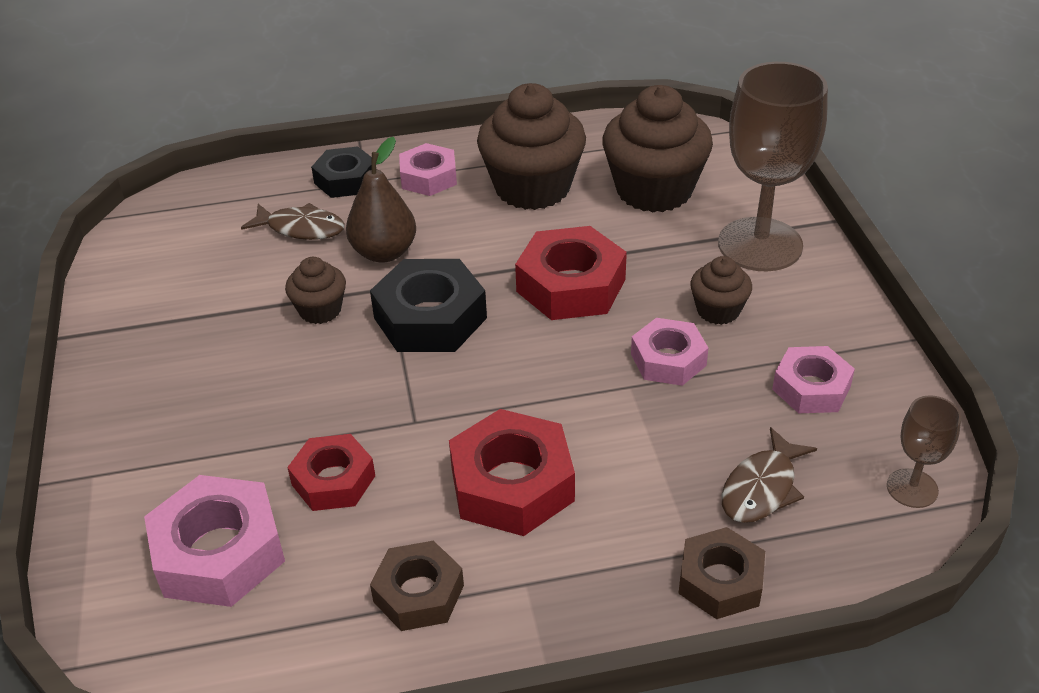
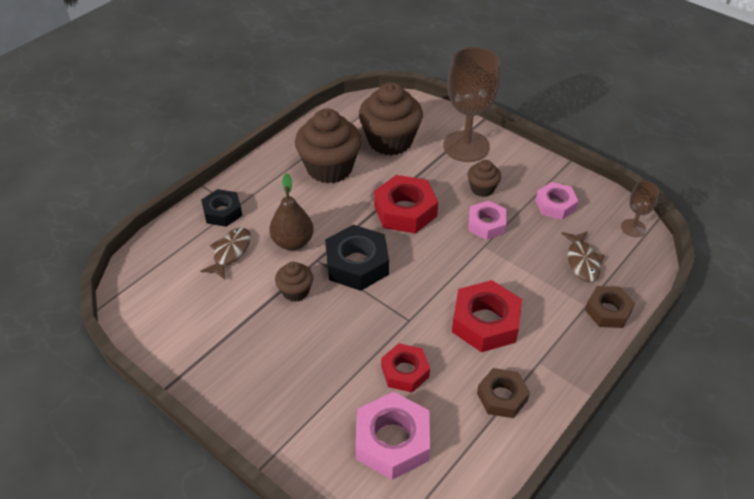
camera: 40 degrees left, 5 degrees up
(301, 228) = (230, 252): brown fish -> brown fish turned 45 degrees counterclockwise
(428, 177) = (268, 188): pink nut -> none

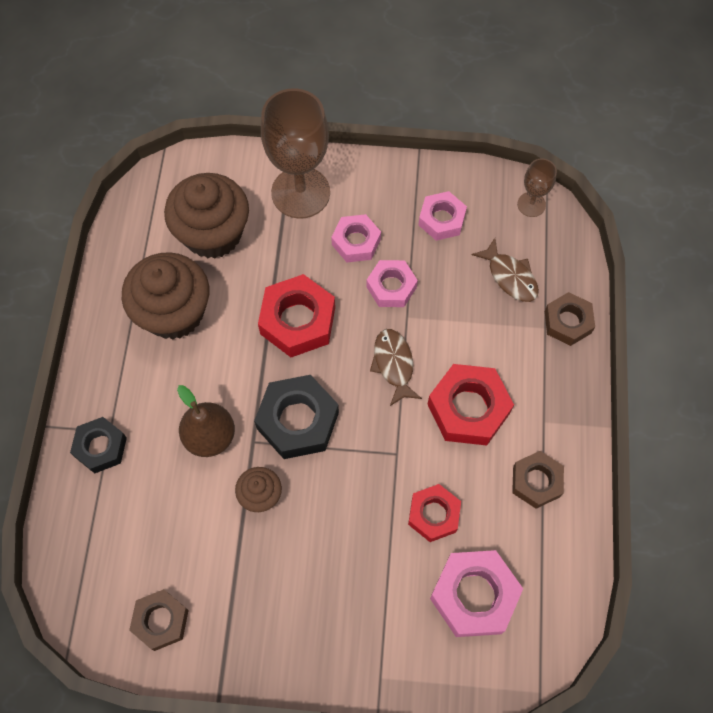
camera: 35 degrees left, 20 degrees up
(170, 323) = (161, 621): none -> brown nut
(230, 252) = (153, 493): brown fish -> brown fish (394, 364)
(482, 189) = (356, 242): brown cupcake -> pink nut

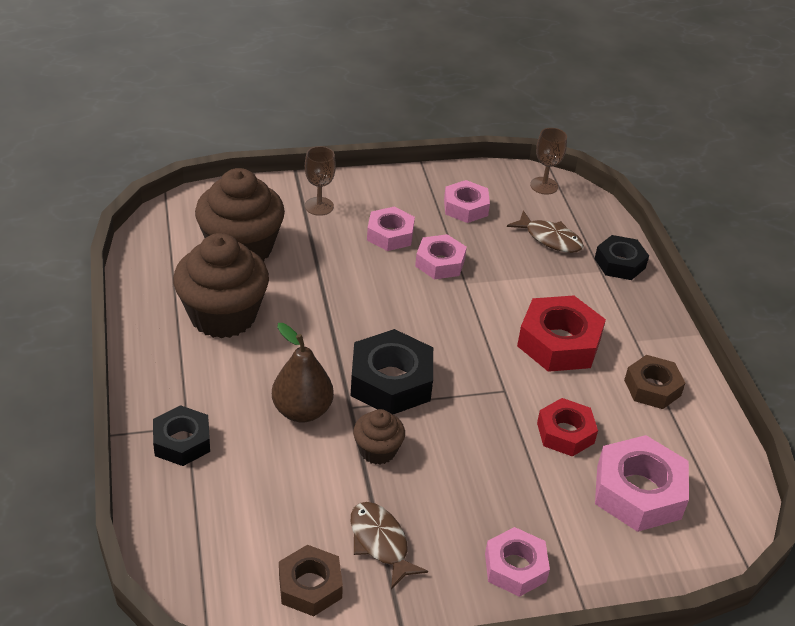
camera: 20 degrees left, 25 degrees down
(298, 321) = (357, 302): red nut -> none
(300, 192) = (319, 206): brown goblet -> brown goblet, size x0.48
(335, 646) = (515, 567): none -> pink nut
(394, 364) = (469, 321): brown fish -> brown fish (380, 543)
(567, 322) = (620, 263): brown nut -> black nut

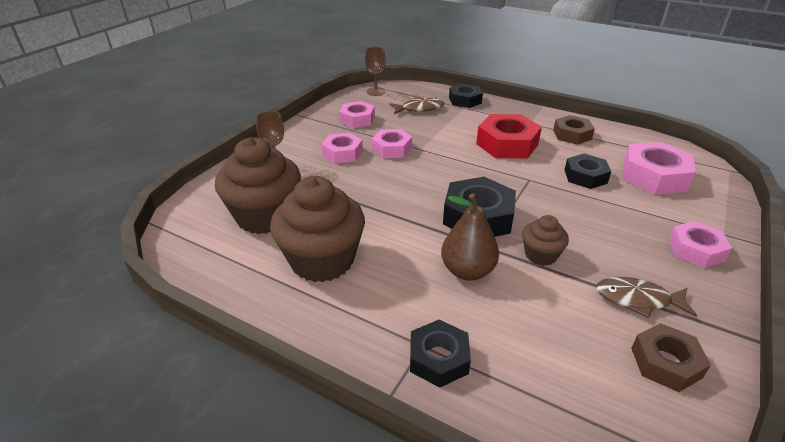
camera: 45 degrees left, 5 degrees down
(565, 433) = (585, 176): red nut -> black nut

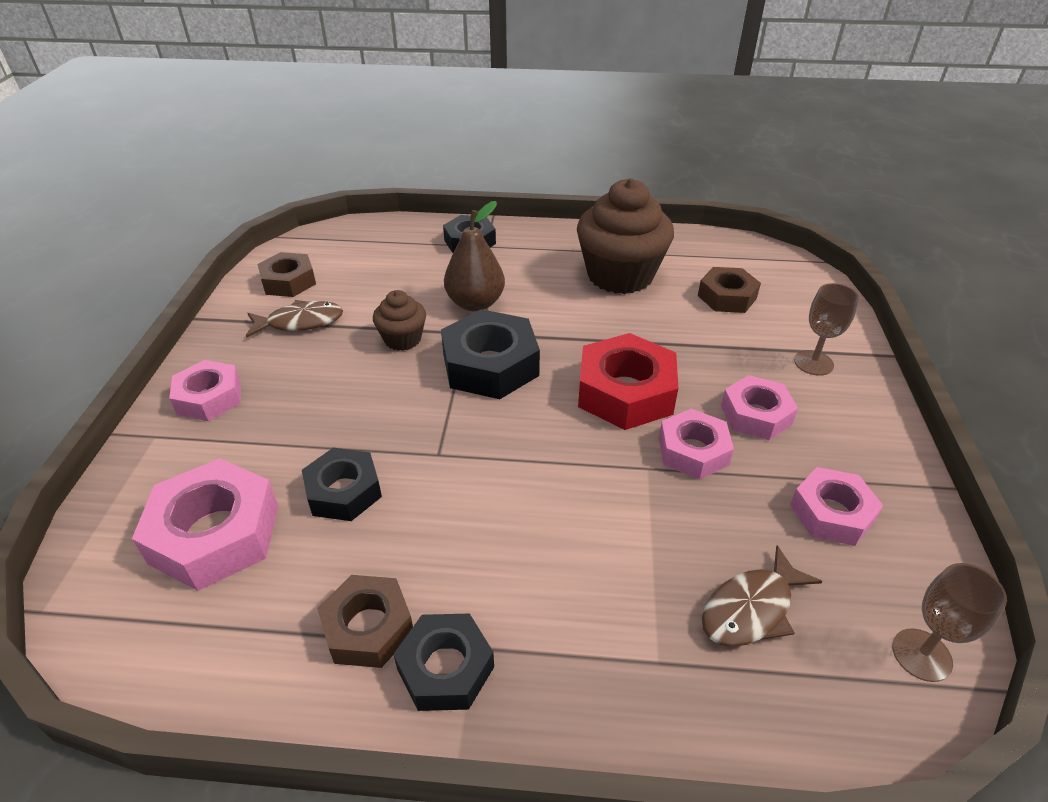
camera: 155 degrees right, 5 degrees up
(265, 216) = (727, 297): brown cupcake -> brown nut
(465, 100) = (676, 705): black nut -> black nut (445, 668)
(507, 144) = (501, 538): red nut -> red nut (625, 392)

